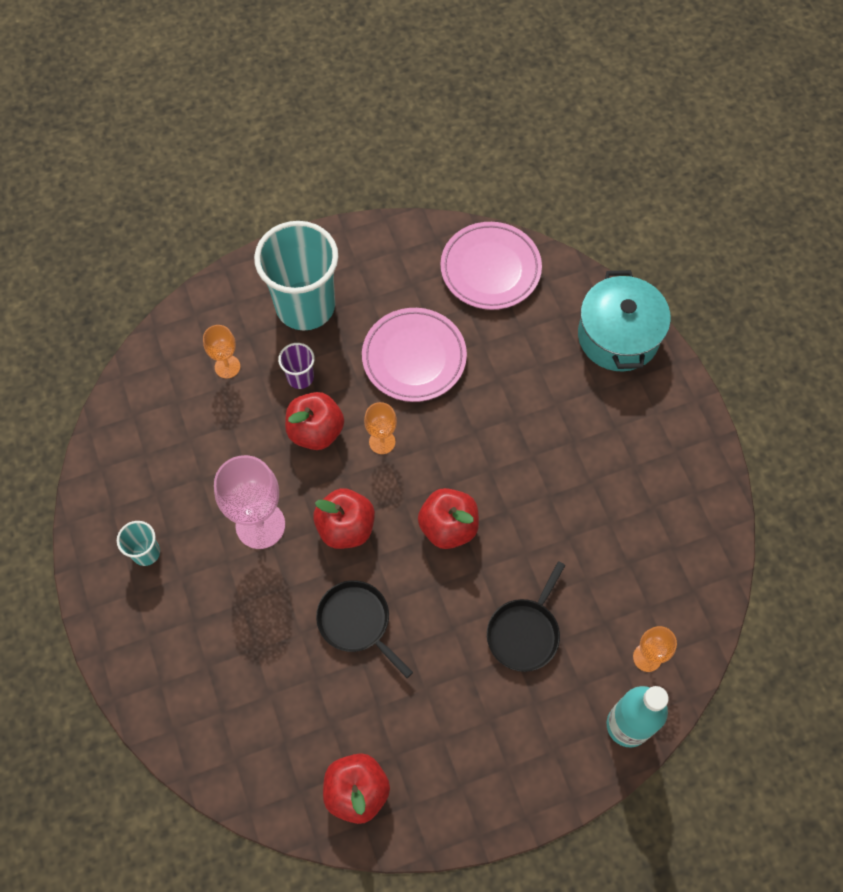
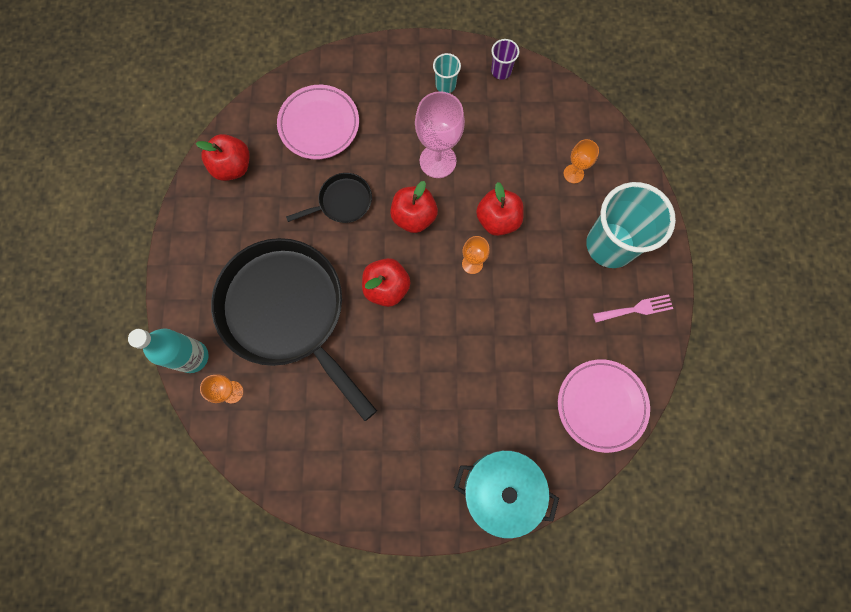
camera: 110 degrees right, 10 degrees up
(300, 377) = (547, 222): purple cup -> purple cup (501, 71)
(371, 262) = (636, 309): none -> pink fork
(414, 357) = (536, 312): pink plate -> pink plate (319, 125)
(525, 632) = (287, 312): black pan -> black pan, size x2.30

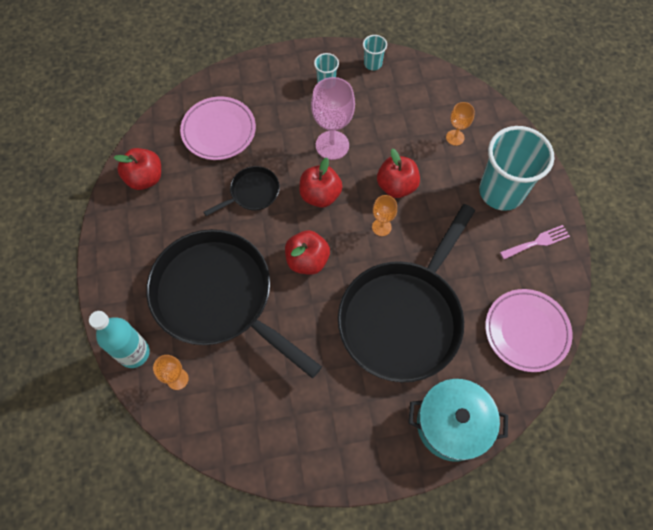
camera: 10 degrees left, 10 degrees down
(475, 367) = (403, 317): none -> black pan
(501, 71) = (373, 64): purple cup -> turquoise cup

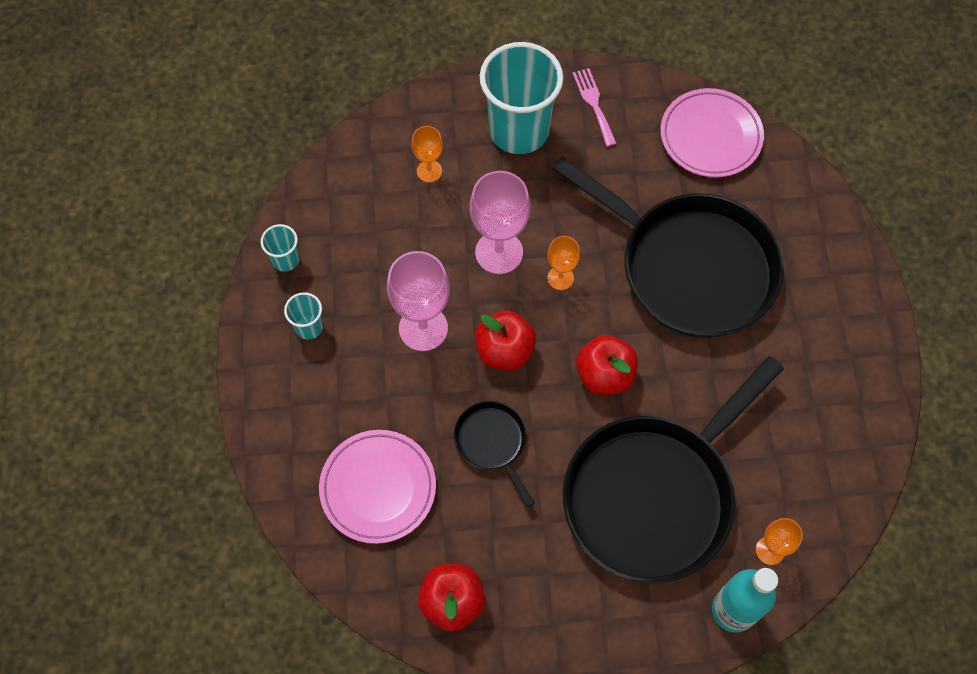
camera: 85 degrees left, 0 degrees up
(396, 186) = (499, 252): red apple -> pink goblet
(452, 424) = (822, 231): turquoise pot -> none

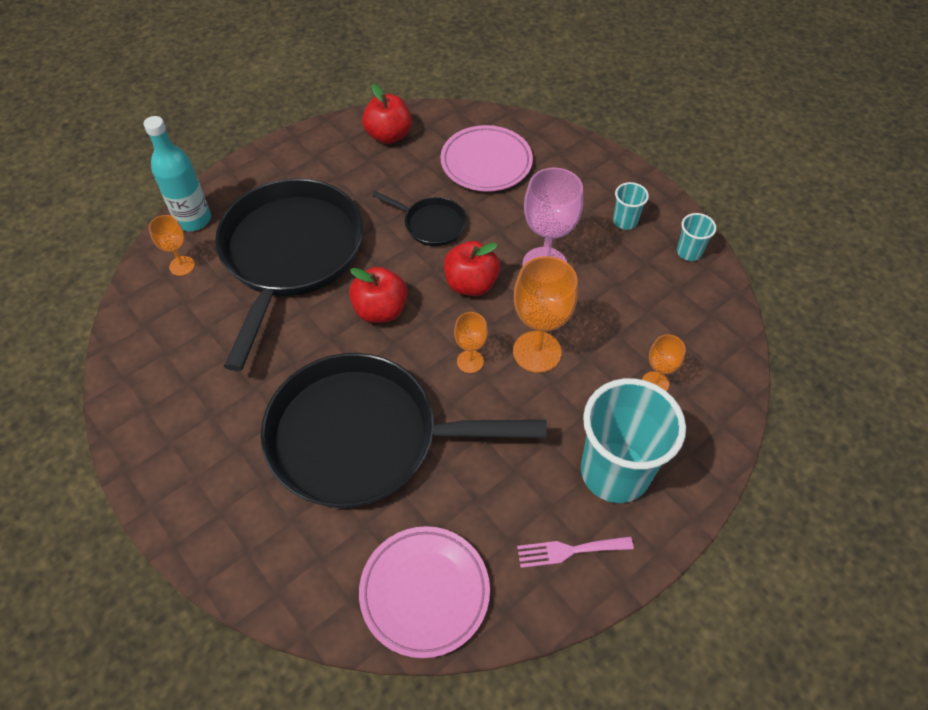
camera: 145 degrees right, 10 degrees down
(499, 252) = (537, 352): pink goblet -> orange goblet
(594, 103) = (569, 551): pink fork -> pink fork turned 135 degrees clockwise

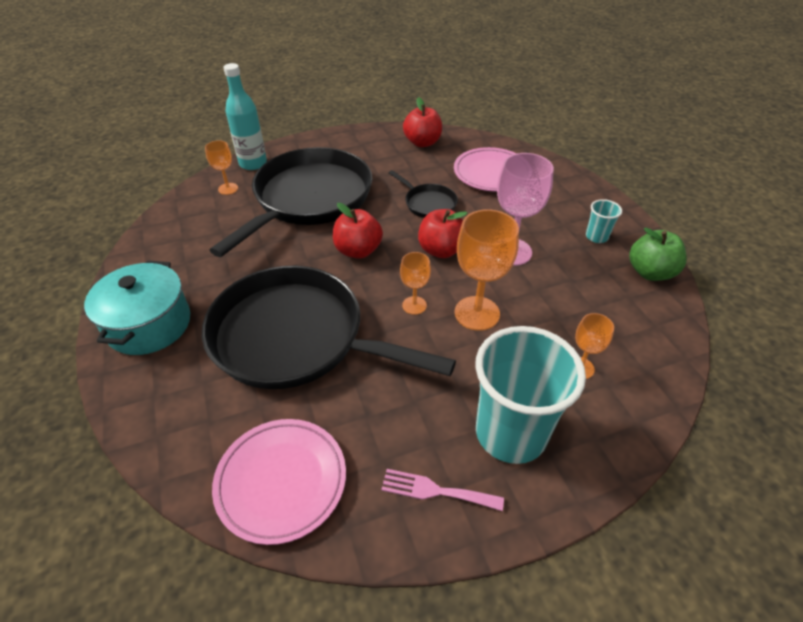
camera: 20 degrees right, 10 degrees down
(192, 473) = (149, 324): none -> turquoise pot
(689, 252) = (650, 272): turquoise cup -> green apple

